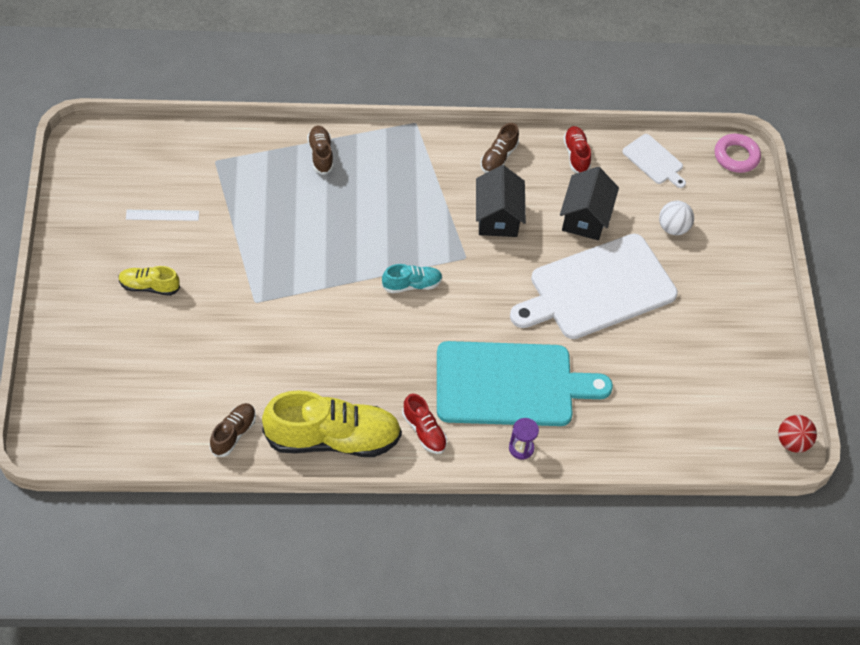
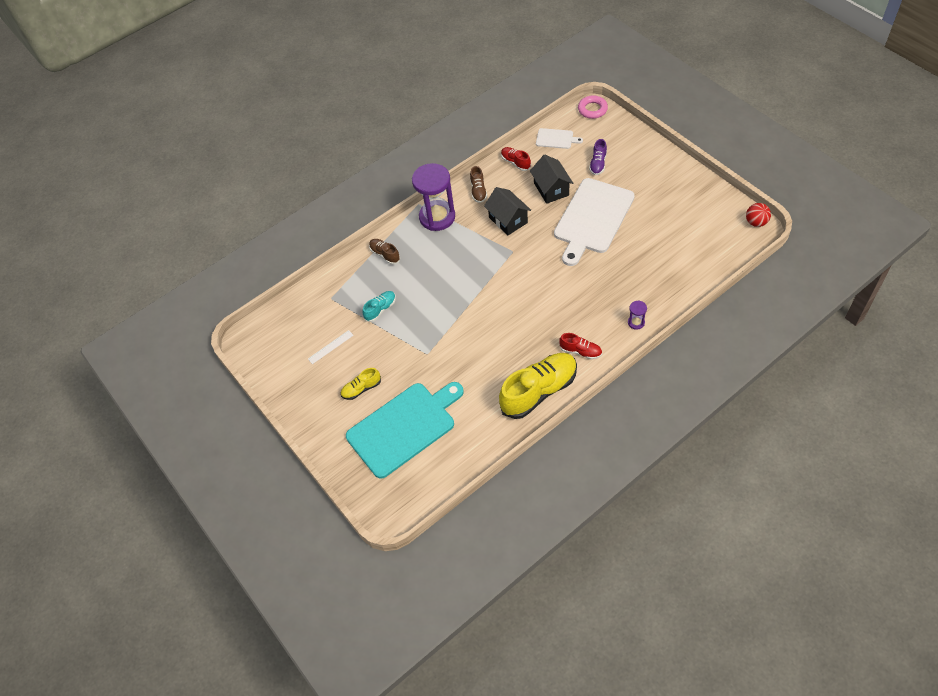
camera: 25 degrees left, 0 degrees up
(233, 434) = (485, 429): brown shoe -> none
(411, 285) = (499, 284): turquoise shoe -> turquoise shoe (380, 309)
(421, 154) = (437, 217): none -> purple hourglass
(510, 384) = (599, 296): turquoise cutting board -> turquoise cutting board (404, 427)
(673, 228) = (598, 164): white ball -> purple shoe

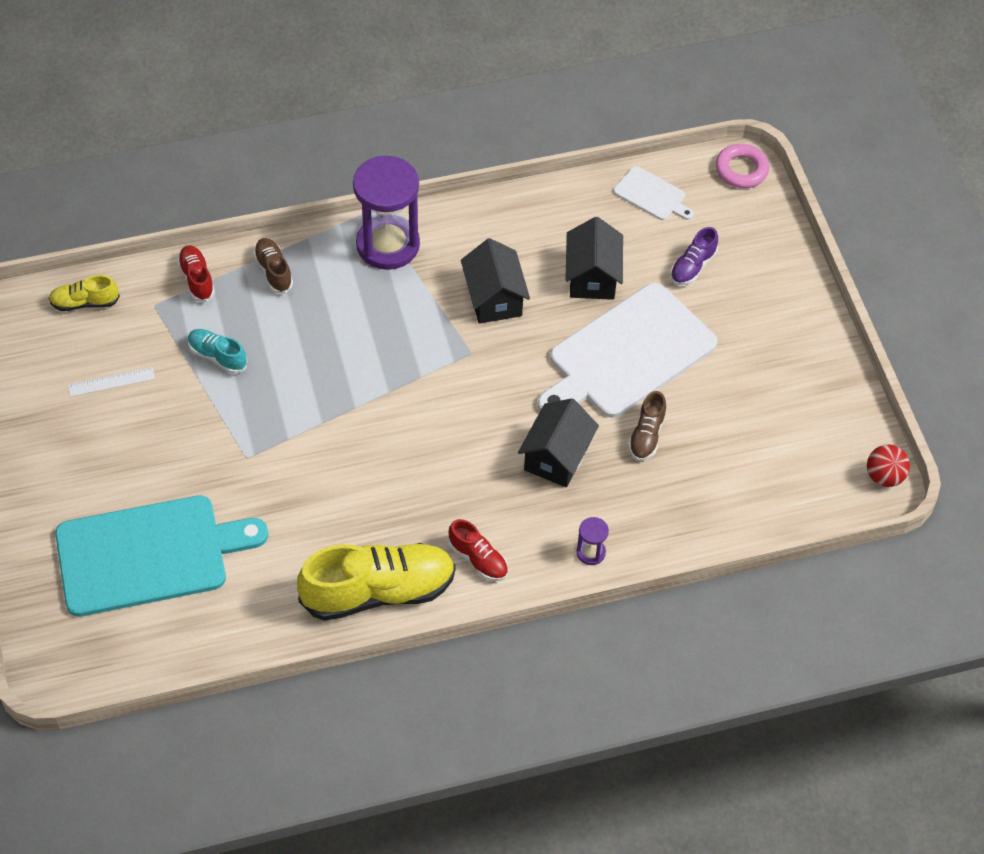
camera: 15 degrees right, 0 degrees up
(361, 389) = (120, 467): yellow shoe -> yellow shoe (85, 302)
(380, 309) = (217, 356): turquoise shoe -> turquoise shoe turned 120 degrees counterclockwise
(478, 191) = (476, 229): brown shoe -> brown shoe (646, 435)
(515, 162) = (563, 207): red shoe -> red shoe (197, 279)
(588, 283) = (557, 457): none -> black house

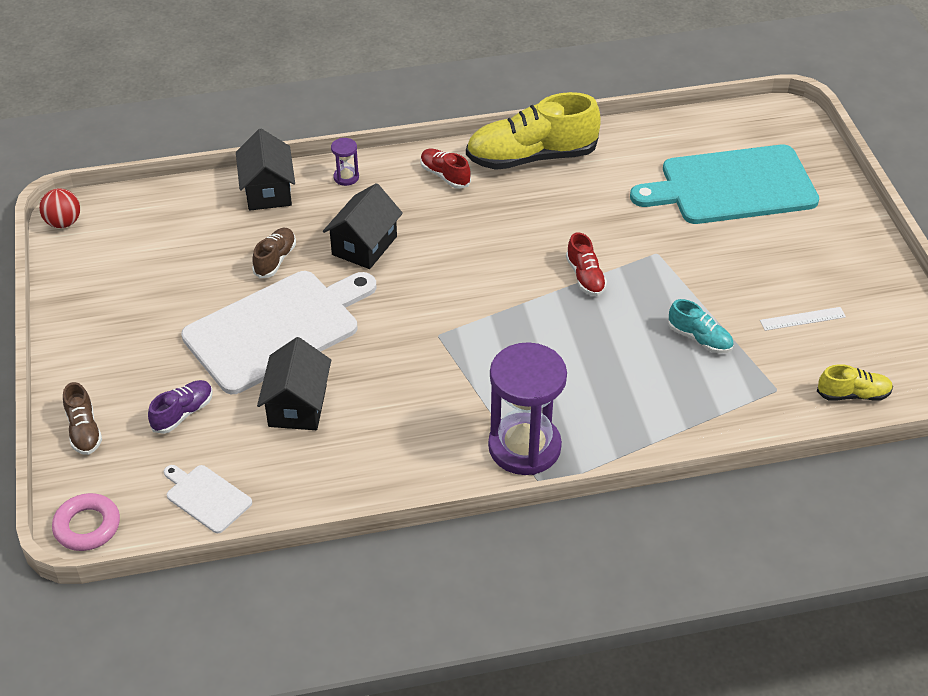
camera: 175 degrees left, 10 degrees down
(197, 279) = (736, 415): red shoe -> red shoe (585, 277)
(273, 271) = (652, 421): brown shoe -> brown shoe (84, 430)
(494, 298) = (409, 386): black house -> black house (268, 191)

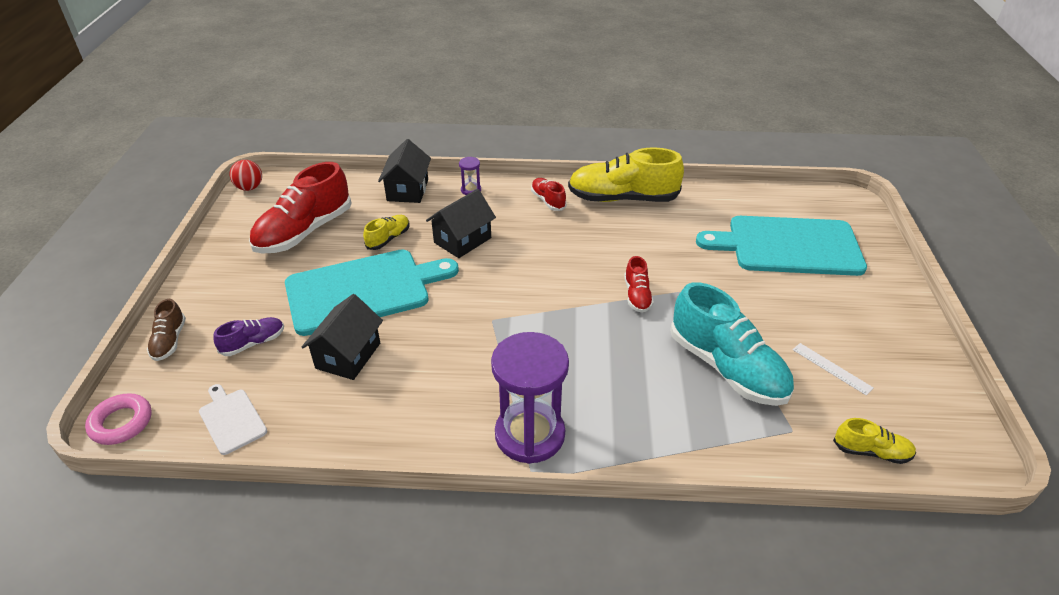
camera: 15 degrees right, 5 degrees down
(168, 269) = (304, 232): none -> red shoe
(275, 260) = (388, 239): brown shoe -> yellow shoe
(277, 329) = (363, 290): white cutting board -> turquoise cutting board
(699, 339) = (726, 368): turquoise shoe -> turquoise shoe, size x2.09
(802, 319) = (831, 368): white ruler -> white ruler turned 45 degrees clockwise

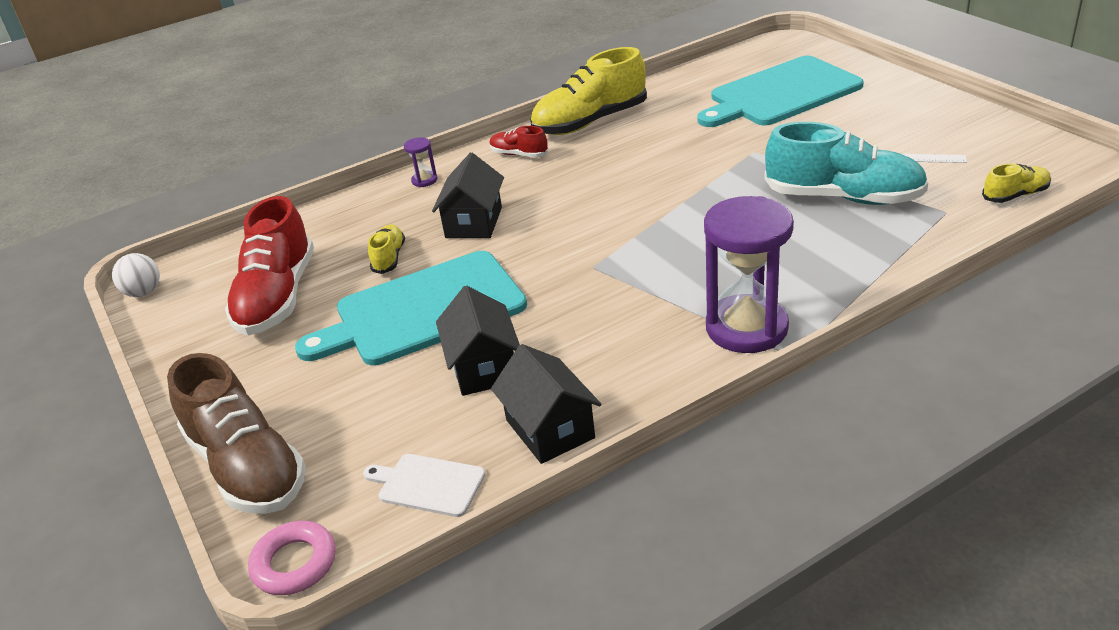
camera: 30 degrees left, 5 degrees down
(169, 341) = (247, 467): brown shoe -> brown shoe, size x2.09
(249, 188) = (143, 292): red ball -> white ball
(253, 343) = (358, 414): purple shoe -> none
(363, 290) = (423, 310): turquoise cutting board -> turquoise cutting board turned 150 degrees counterclockwise
(408, 190) = (352, 210): black house -> black house (550, 429)
(637, 296) = (702, 185): red shoe -> none

